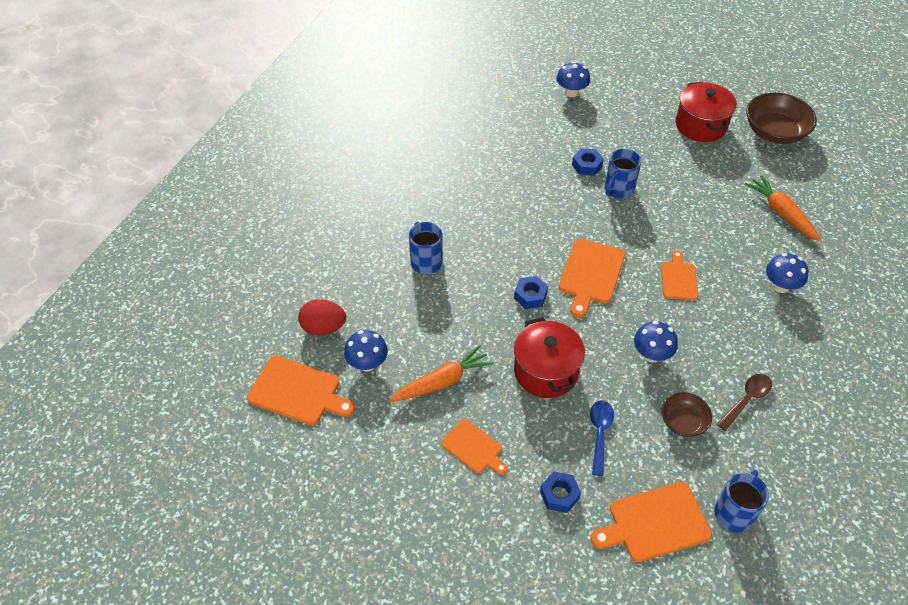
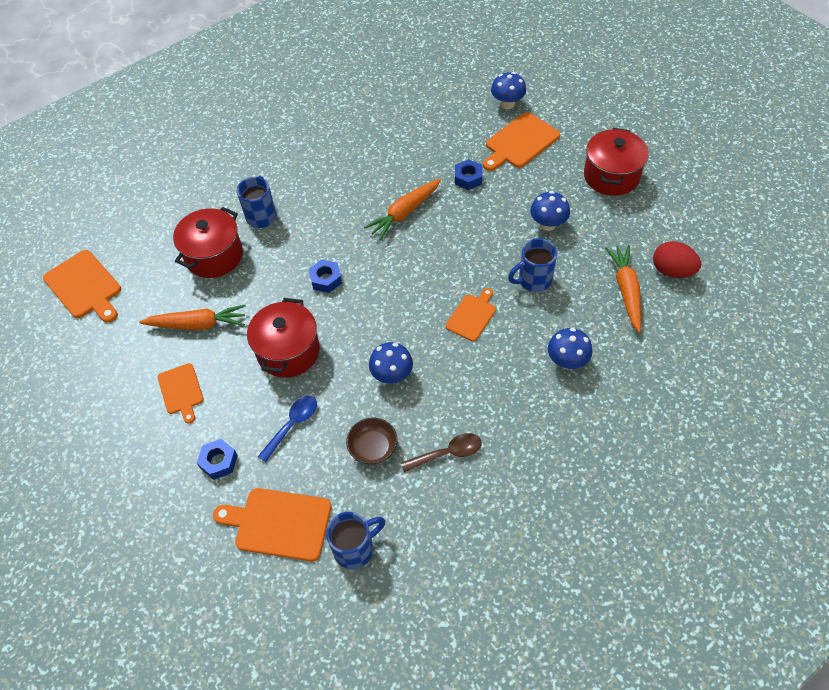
camera: 30 degrees right, 5 degrees up
(323, 328) = (141, 241): red egg -> red egg (672, 271)
(367, 363) = (152, 285): blue mushroom -> blue mushroom (548, 224)
(408, 314) = (214, 256): none -> red pot
(555, 213) = (404, 213): none -> orange carrot
(591, 274) = (394, 280): orange cutting board -> orange cutting board (520, 142)
(618, 190) = (480, 211): blue mug -> blue mug (533, 280)
(774, 132) = (684, 208): brown bowl -> none

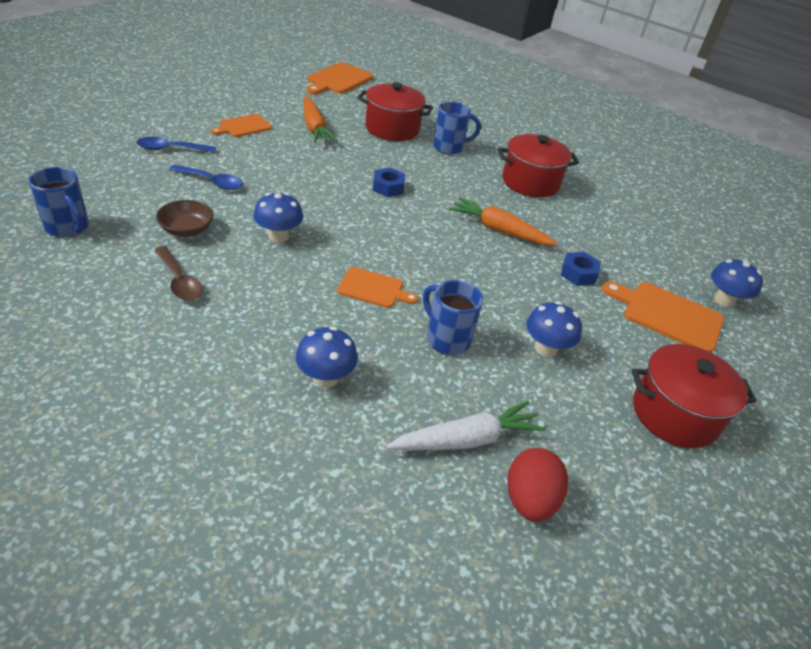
camera: 65 degrees right, 15 degrees down
(219, 462) = (171, 149): blue nut -> blue spoon
(279, 524) = (103, 183): orange cutting board -> none
(288, 351) = (295, 173): red pot -> red pot (530, 182)
(626, 291) = (466, 439): orange carrot -> white carrot

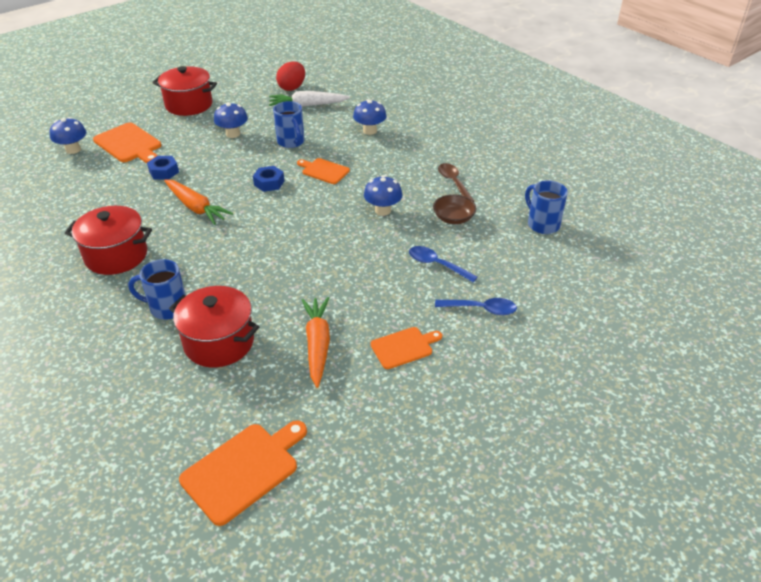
camera: 160 degrees left, 0 degrees up
(388, 187) = (270, 254): blue nut -> blue nut (269, 183)

